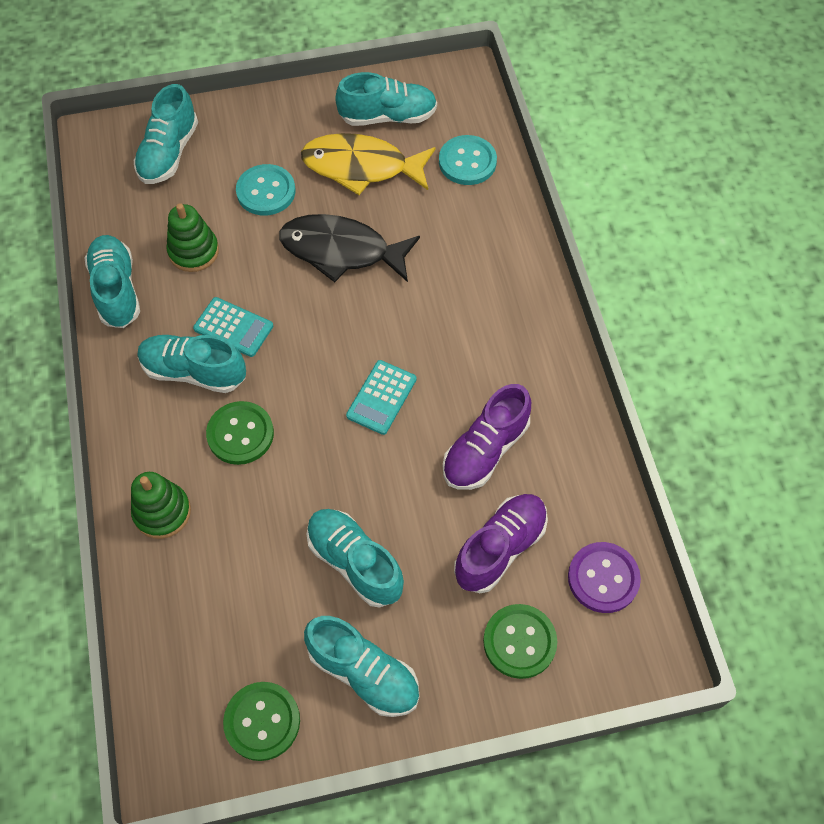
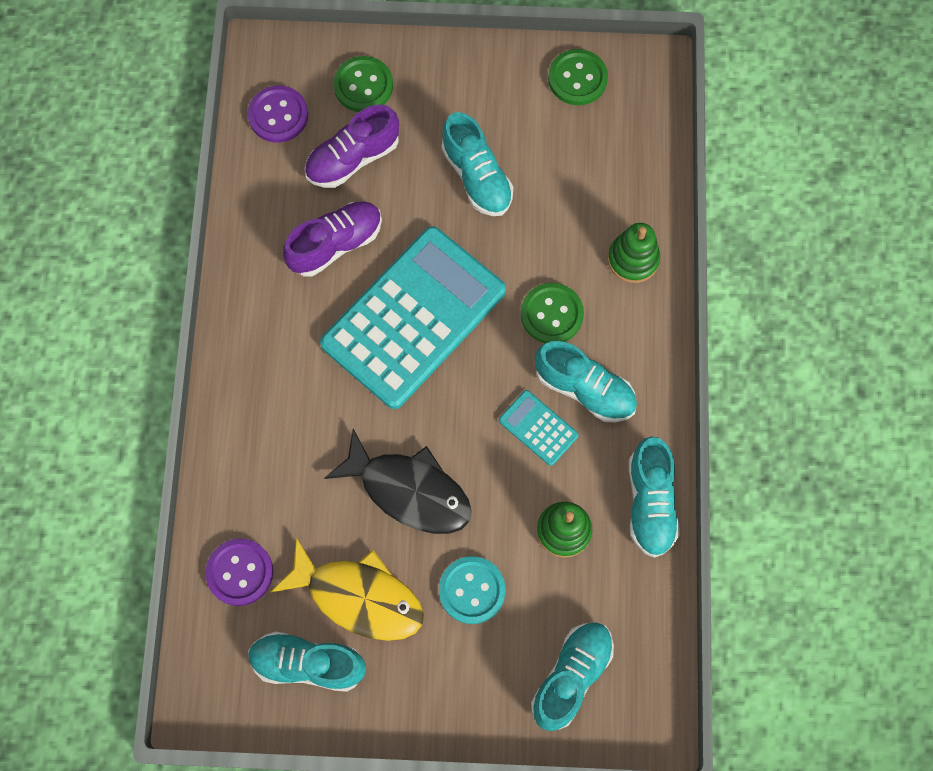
camera: 165 degrees left, 10 degrees up
(364, 672) = (491, 93): turquoise shoe -> none
(381, 397) = (413, 317): turquoise calculator -> turquoise calculator, size x2.45
(467, 162) = (240, 572): turquoise button -> purple button

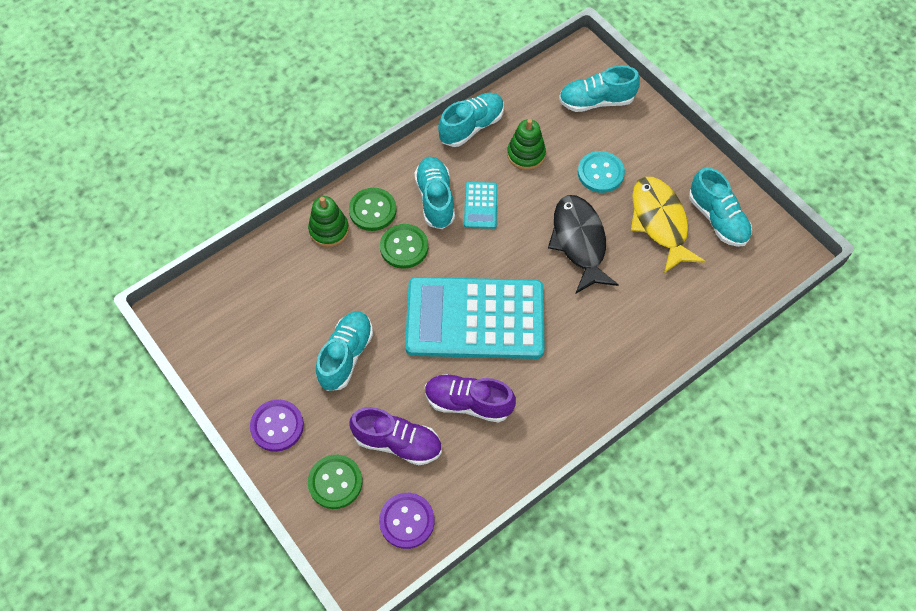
camera: 130 degrees left, 10 degrees down
(240, 572) = (710, 290): purple button -> purple button (277, 426)
(577, 78) = (219, 349): green button -> green button (372, 210)

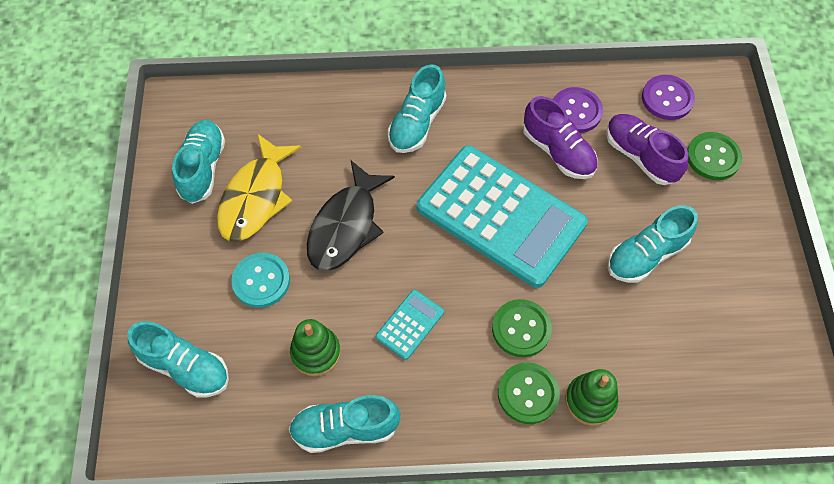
camera: 145 degrees left, 0 degrees up
(277, 426) = (745, 231): purple button -> purple button (576, 111)
(435, 199) = (451, 363): turquoise shoe -> turquoise shoe (417, 123)

